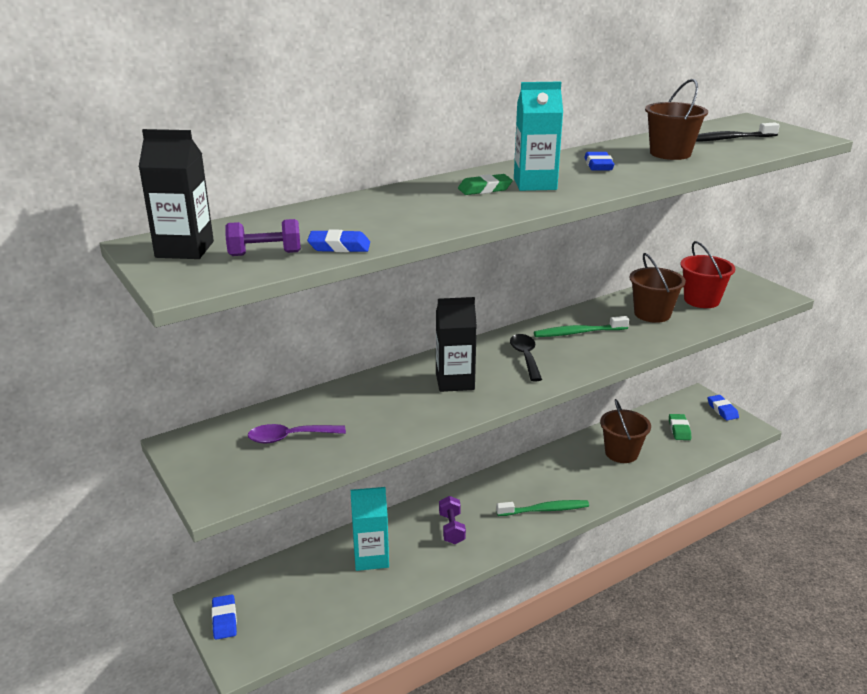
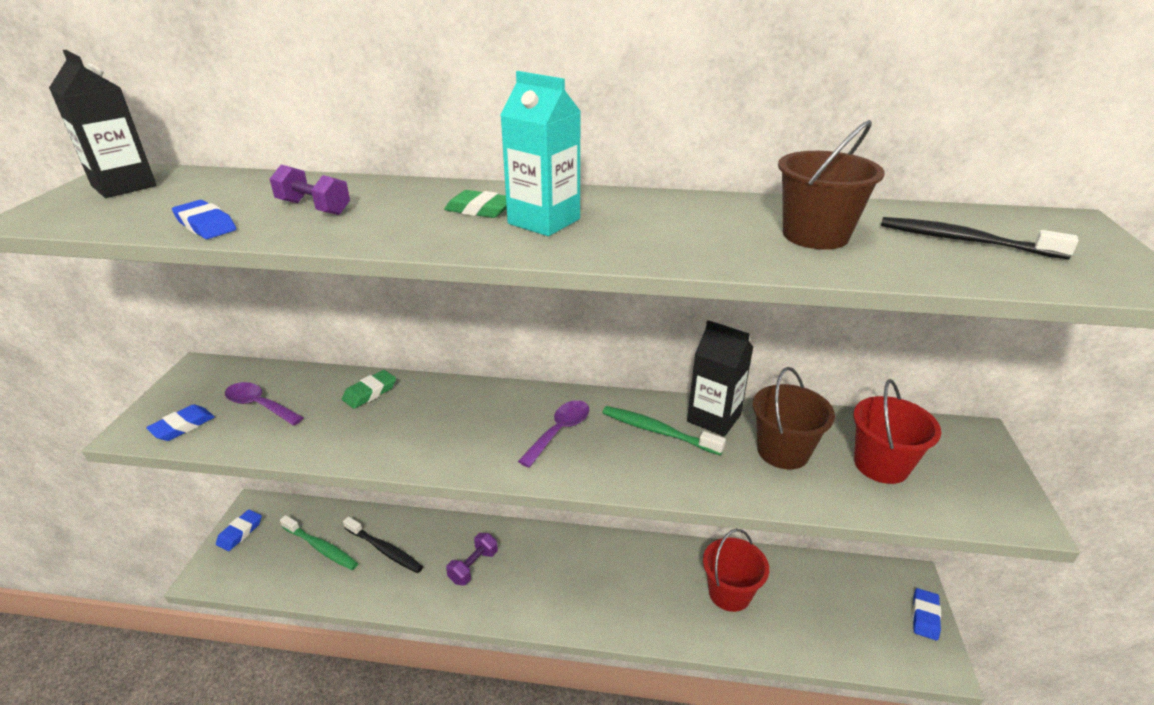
camera: 40 degrees right, 5 degrees up
(265, 254) = (148, 210): purple dumbbell -> purple dumbbell (314, 208)
(371, 557) = (385, 550): turquoise carton -> black toothbrush
(455, 381) = (455, 423): black carton -> black carton (714, 418)
(525, 357) = (559, 431): black spoon -> purple spoon
(545, 510) = (574, 605): green toothbrush -> green toothbrush (321, 547)
(598, 165) = (675, 222): blue eraser -> blue eraser (183, 426)
(621, 453) = (729, 593): brown bucket -> red bucket
(679, 429) = (834, 607): green eraser -> green eraser (370, 392)

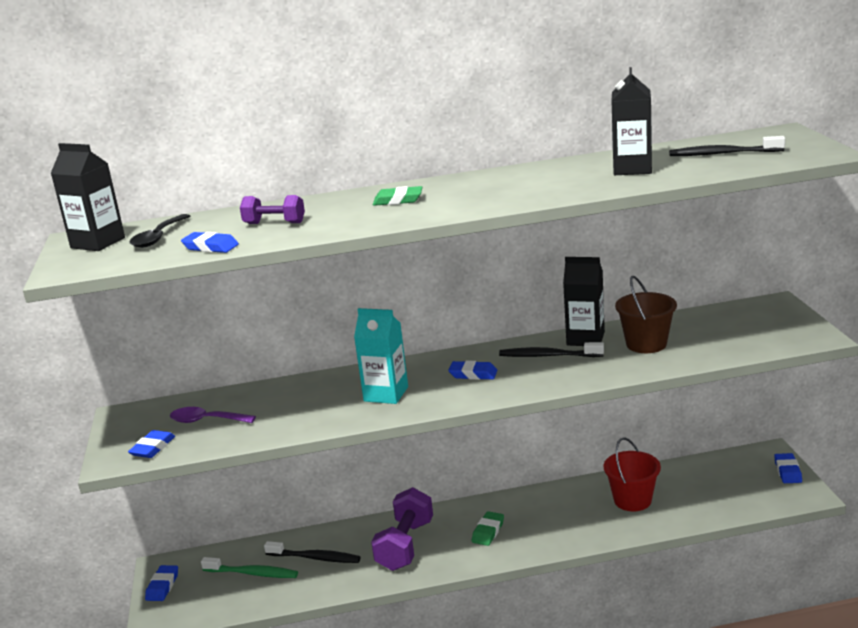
camera: 15 degrees left, 10 degrees down
(183, 195) = (158, 237): none -> black spoon
(370, 392) = (296, 391): green eraser -> green eraser (488, 531)
(473, 566) = (405, 545): purple dumbbell -> purple dumbbell, size x1.73
(544, 221) = (450, 197): turquoise carton -> turquoise carton (386, 394)
(559, 431) = (473, 374): purple spoon -> blue eraser
(658, 431) = (548, 356): green toothbrush -> black toothbrush
(815, 235) = (632, 169): brown bucket -> black carton
(881, 465) = (717, 334): red bucket -> none

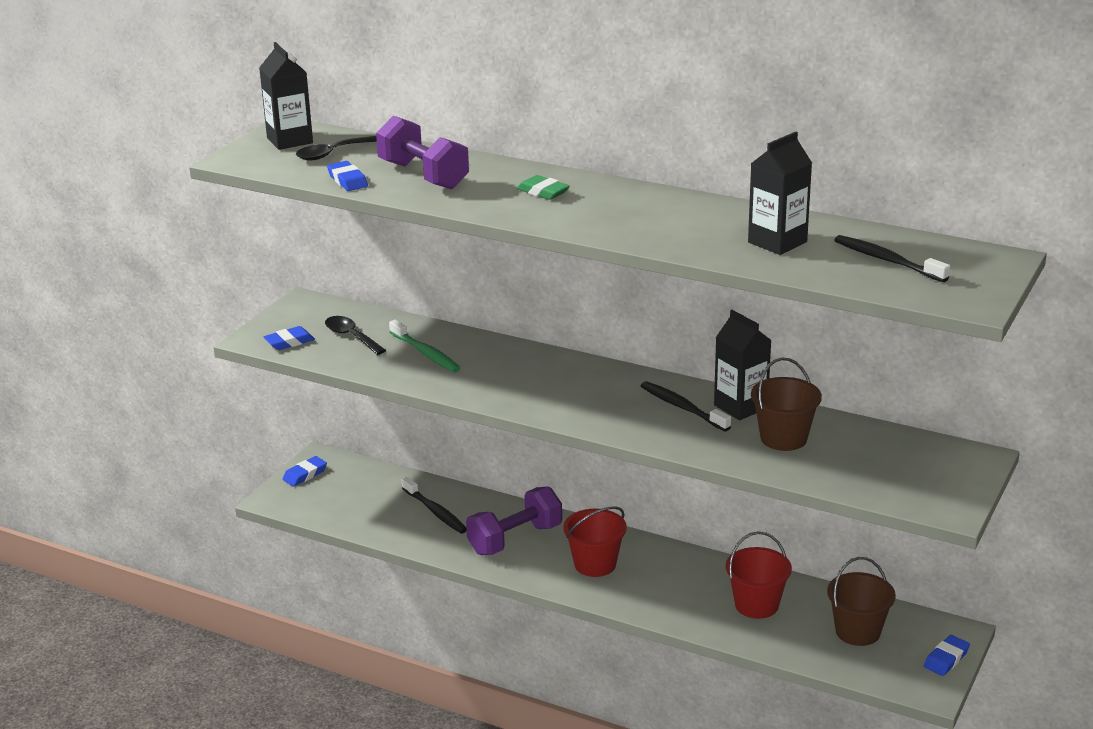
camera: 35 degrees right, 5 degrees up
(206, 420) = (351, 336): purple spoon -> black spoon
(252, 573) = (377, 499): green toothbrush -> green toothbrush (426, 353)
(274, 223) = (423, 175): purple dumbbell -> purple dumbbell, size x1.73
(386, 394) = (505, 378): turquoise carton -> none
(473, 374) = (596, 394): blue eraser -> none
(488, 531) = (595, 564): green eraser -> red bucket
(716, 483) = (857, 631): none -> brown bucket

